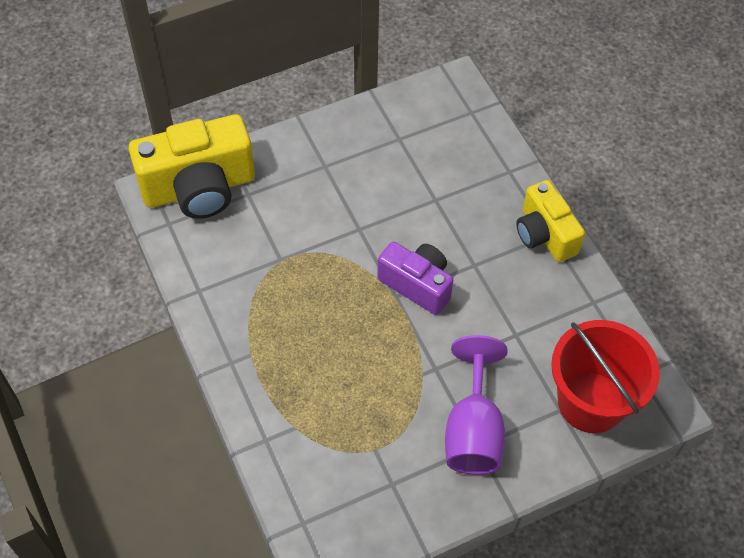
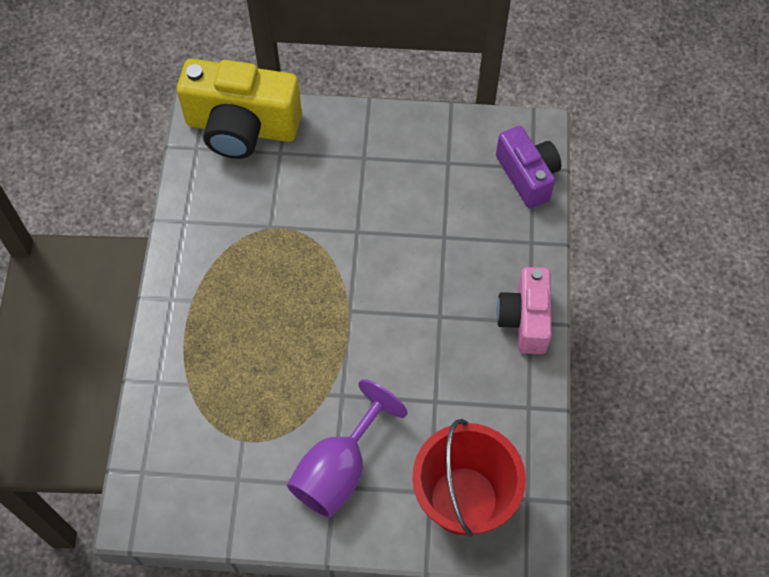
camera: 30 degrees right, 5 degrees up
(417, 285) = (375, 309): purple camera -> purple camera (527, 176)
(544, 234) = (525, 319): yellow camera -> pink camera

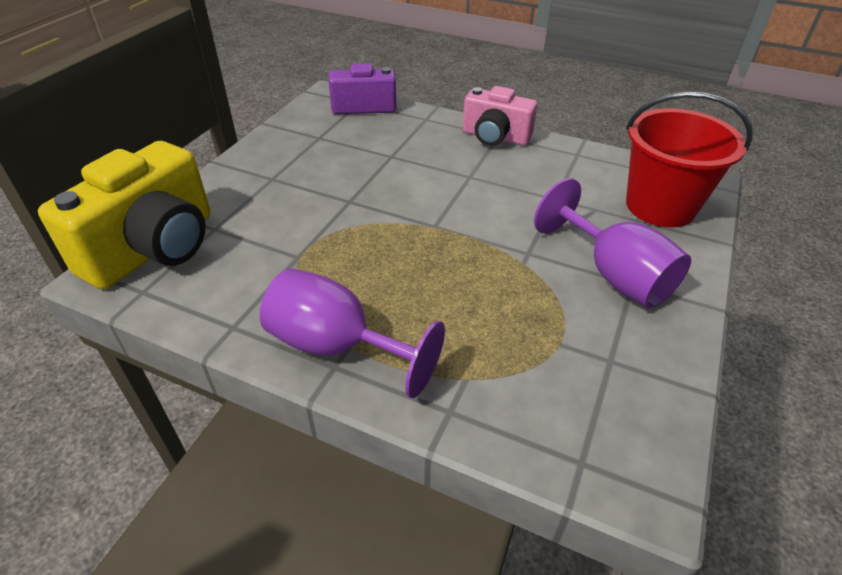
camera: 70 degrees left, 20 degrees down
(189, 293) = (337, 346): none -> purple goblet

